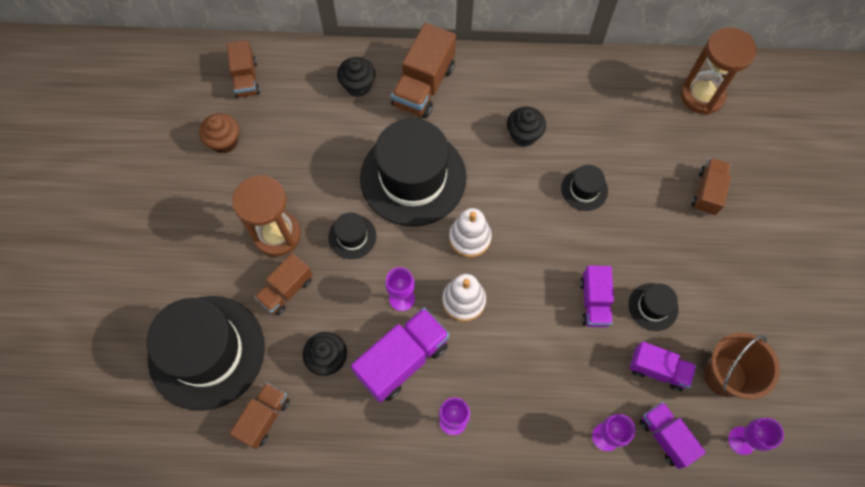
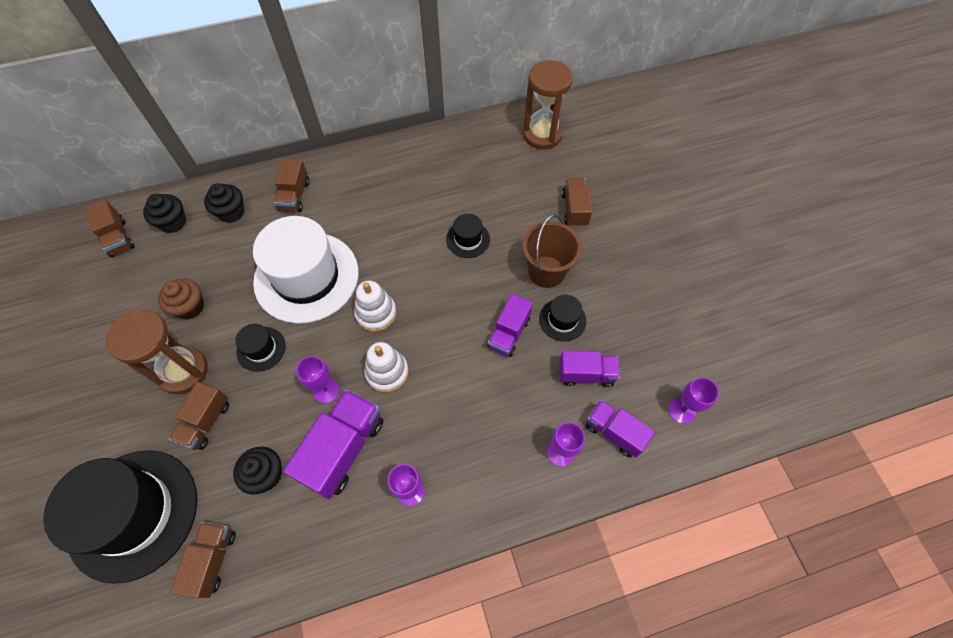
camera: 20 degrees left, 5 degrees down
(224, 141) = (108, 301): brown cupcake -> brown cupcake (190, 307)
(413, 177) = (306, 277): black hat -> white hat
(424, 86) = (294, 195): brown truck -> brown truck, size x0.63
(523, 135) = (399, 210): black cupcake -> black cupcake (173, 222)
(594, 302) = (509, 333): purple truck -> purple truck turned 45 degrees clockwise
(725, 376) = (646, 359): brown bucket -> brown bucket (546, 271)

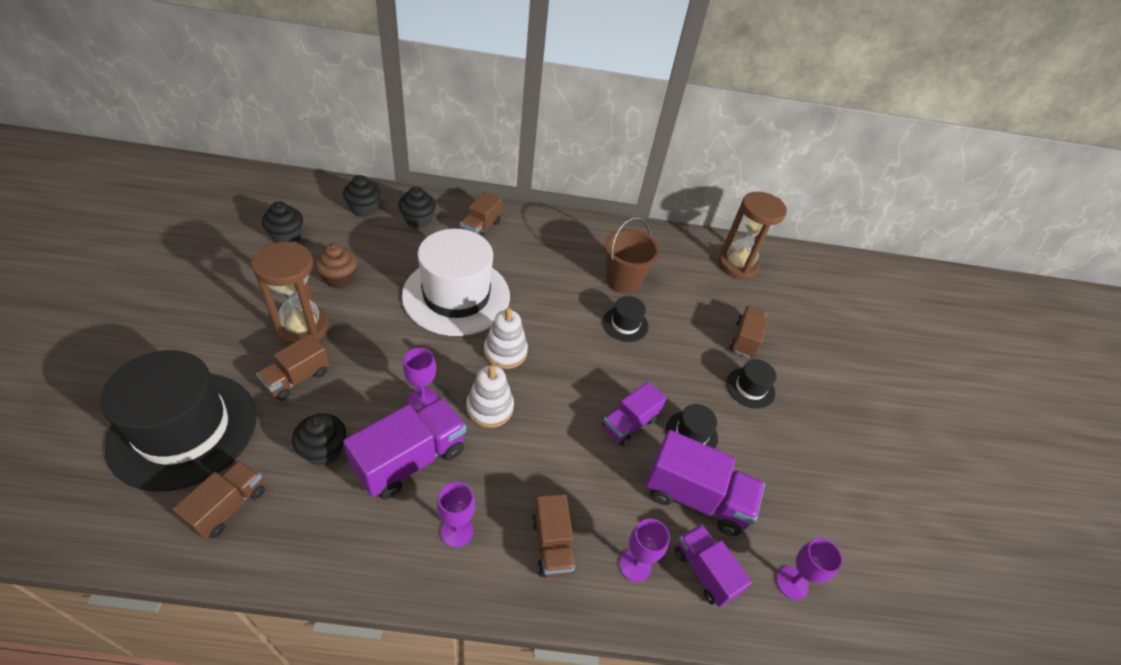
camera: 15 degrees right, 15 degrees down
(115, 285) = (287, 236): none -> black cupcake
(118, 237) = (312, 203): brown truck -> brown truck (551, 545)
(261, 349) = (382, 338): black hat -> black hat (750, 388)
(546, 271) = (692, 383): brown bucket -> brown bucket (623, 280)
(586, 374) = (696, 497): purple truck -> purple truck, size x1.60

